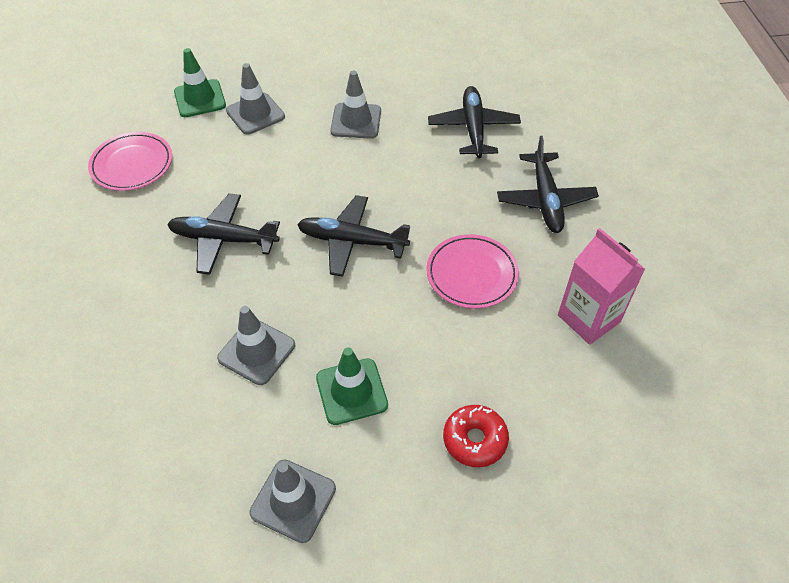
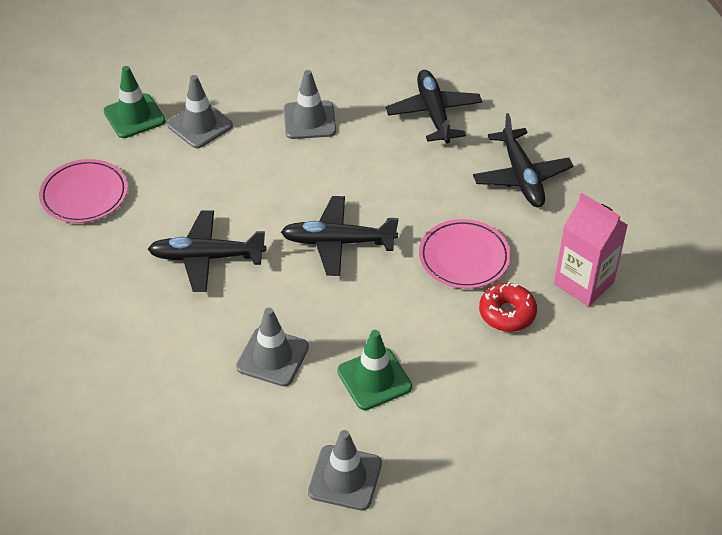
camera: 10 degrees left, 5 degrees down
(474, 440) = (499, 403): red donut -> red donut (507, 313)

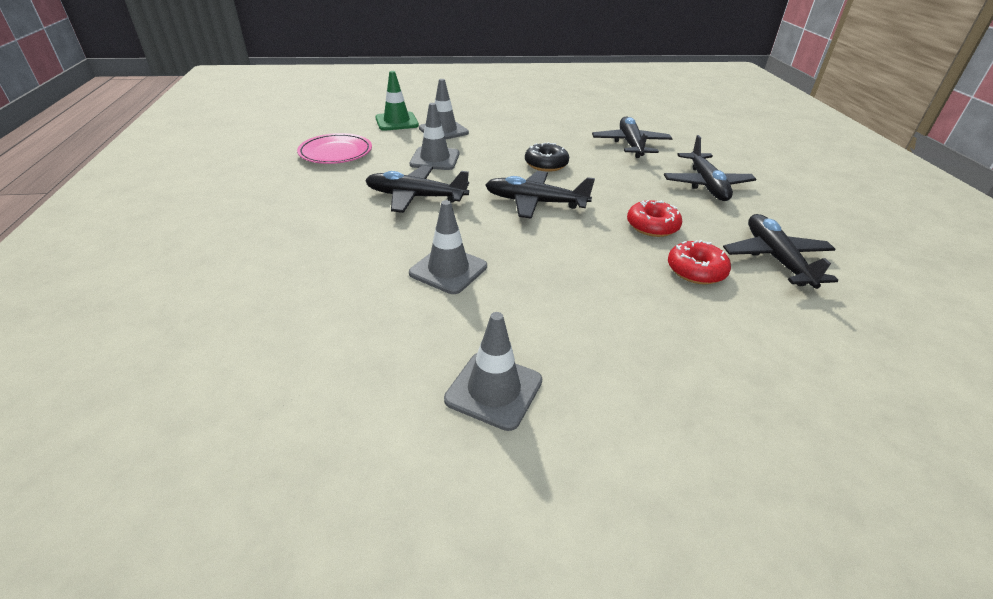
camera: 10 degrees right, 10 degrees down
(309, 120) = (529, 137): grey traffic cone -> grey traffic cone (435, 159)
(339, 172) = (546, 164): none -> black donut
(374, 379) = (549, 302): green traffic cone -> none
(464, 257) = (652, 226): pink plate -> red donut
(584, 283) = (776, 259): pink carton -> black plane

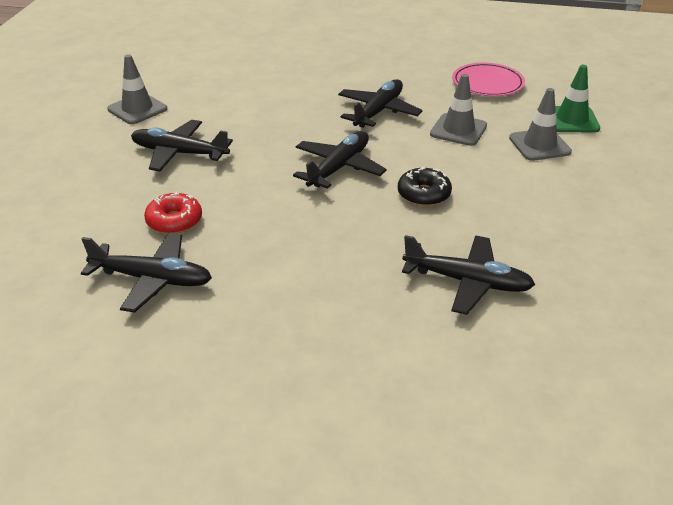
camera: 110 degrees right, 0 degrees up
(448, 270) = (259, 111): grey traffic cone -> none
(652, 226) = (256, 223): red donut -> none
(706, 184) = (321, 303): black plane -> black plane (179, 153)

